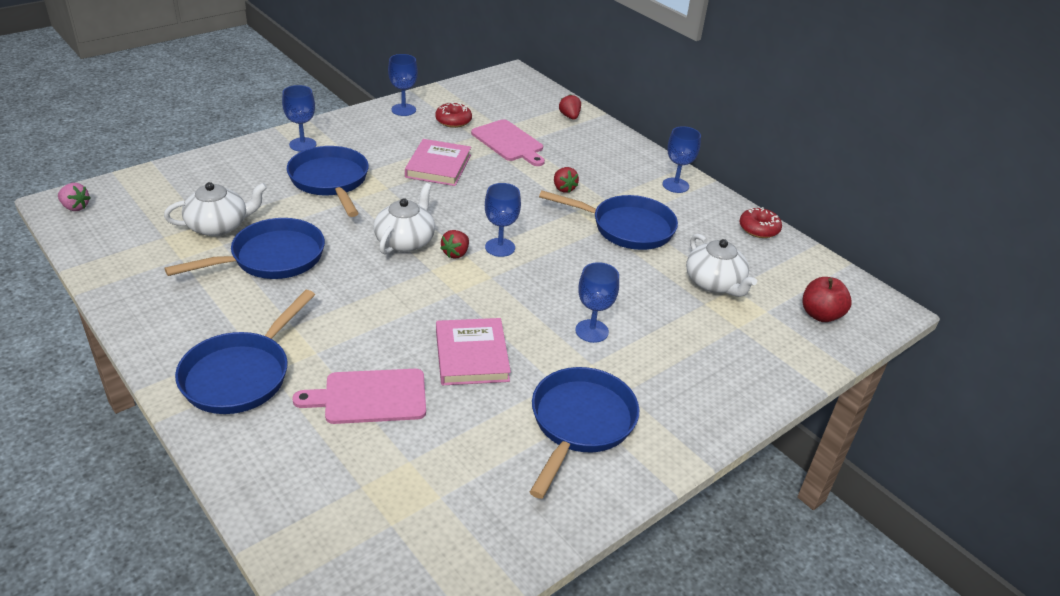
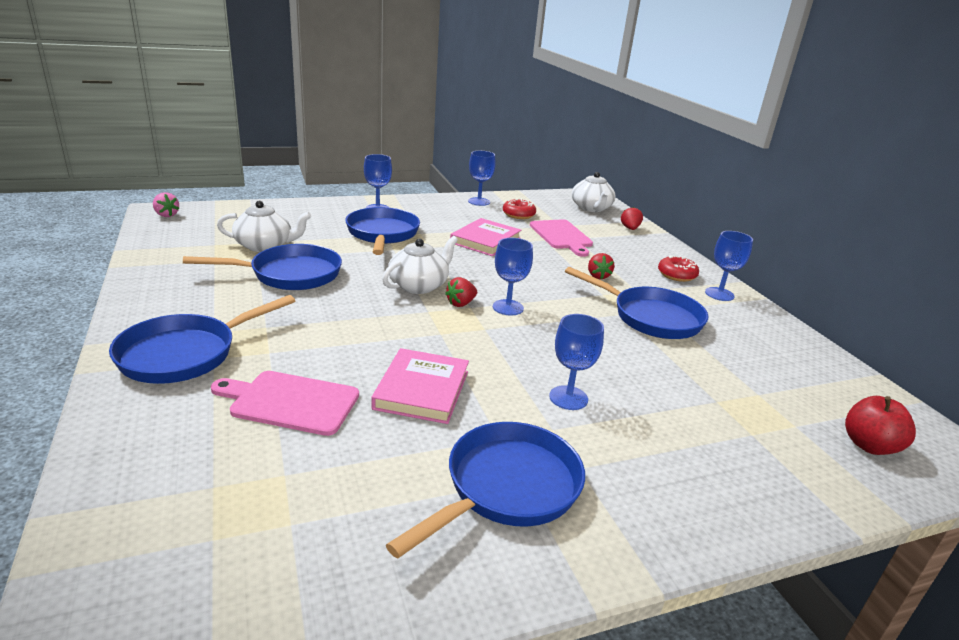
camera: 20 degrees right, 10 degrees down
(714, 283) = (735, 385): white teapot -> white teapot (591, 208)
(759, 229) = (806, 347): red donut -> red donut (676, 275)

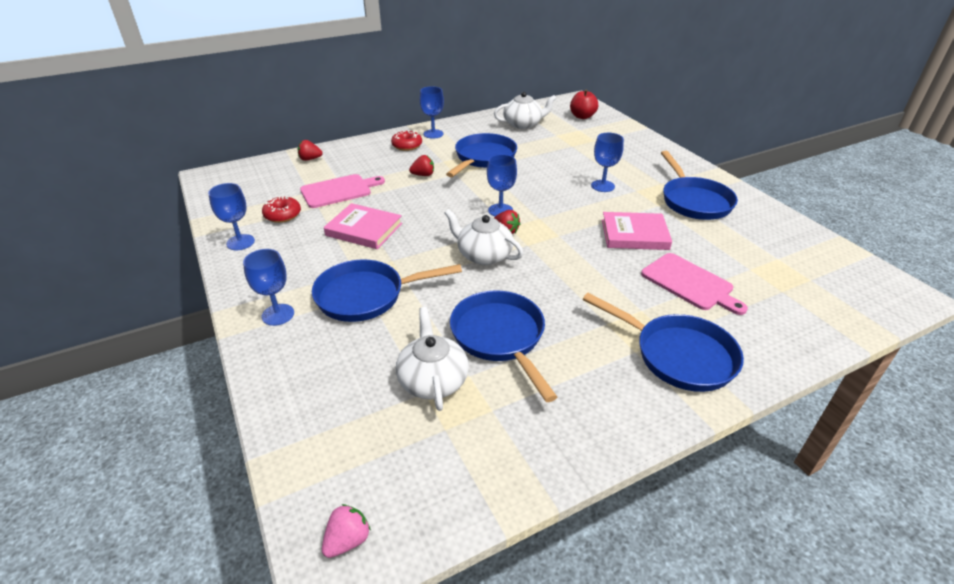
camera: 95 degrees left, 10 degrees up
(290, 402) = (689, 283): pink cutting board -> pink cutting board turned 45 degrees counterclockwise
(506, 488) = (694, 201): blue pan -> blue pan turned 135 degrees counterclockwise
(591, 208) = (254, 176): white teapot -> white teapot (523, 124)

